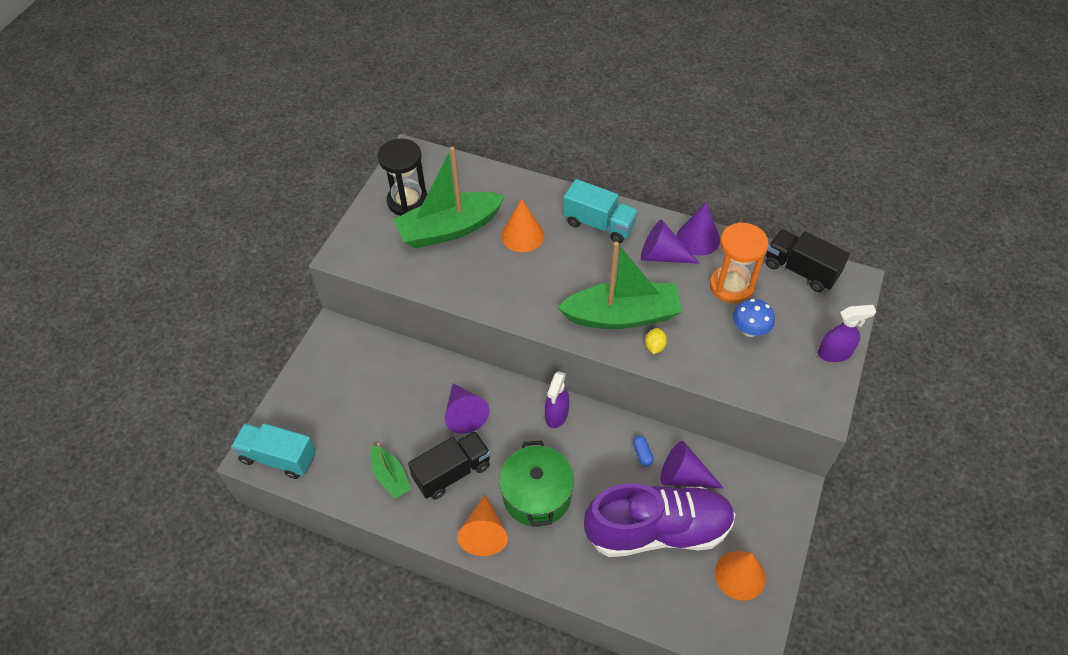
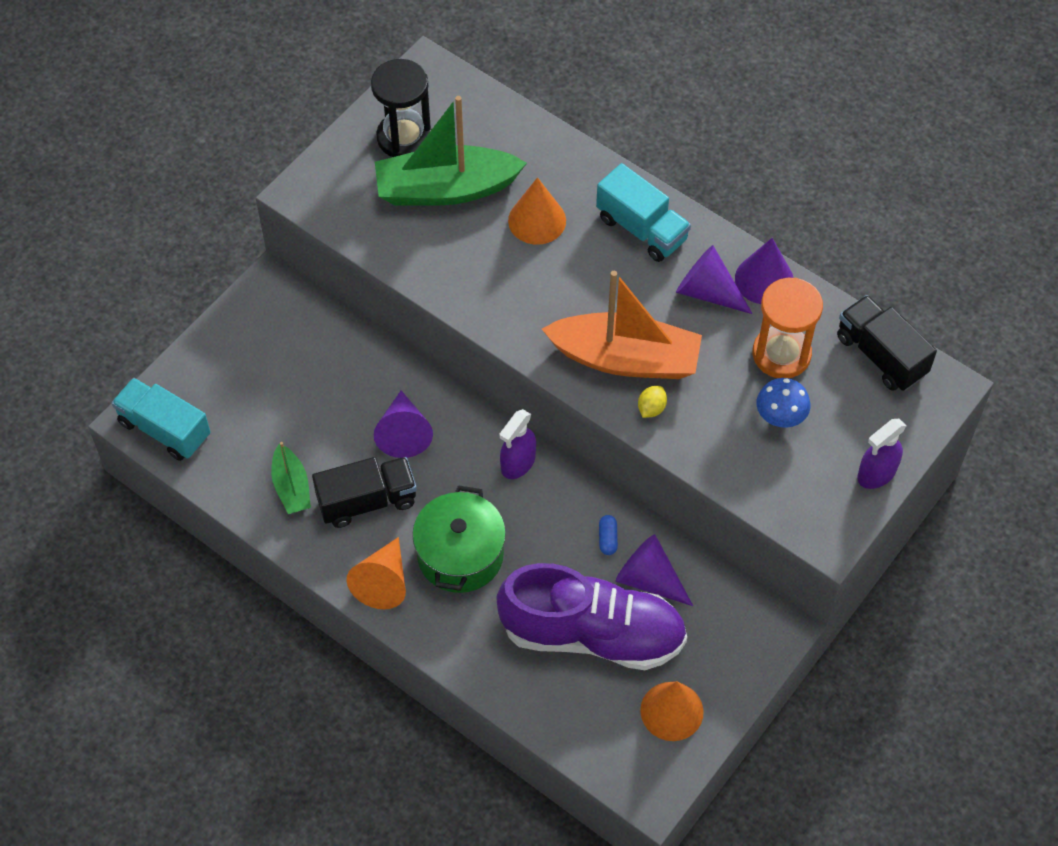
camera: 15 degrees right, 5 degrees up
(622, 315) = (625, 358): green boat -> orange boat
(835, 353) = (876, 473): purple spray bottle -> purple spray bottle turned 135 degrees clockwise

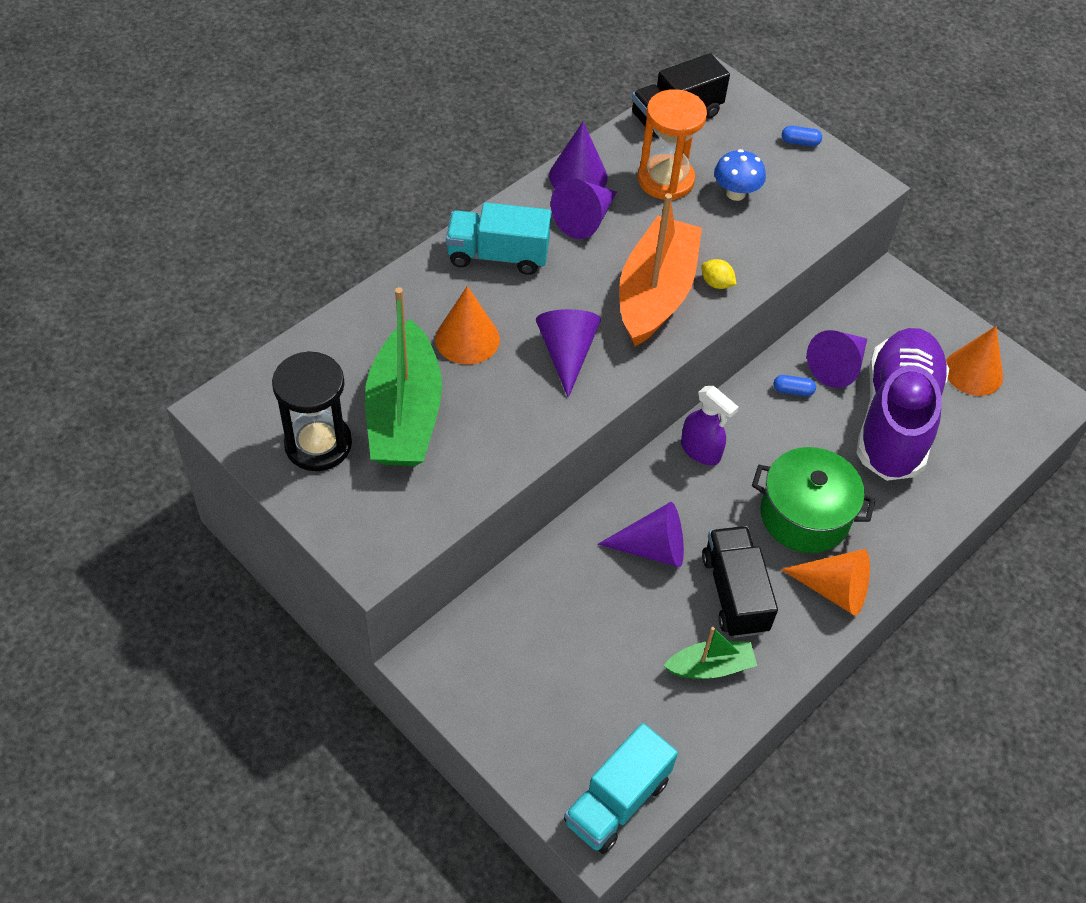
camera: 85 degrees left, 5 degrees down
(537, 296) = (567, 353): none -> purple cone
(642, 229) = (498, 255): turquoise truck -> turquoise truck turned 135 degrees counterclockwise
(876, 473) = (800, 142): purple spray bottle -> blue capsule

